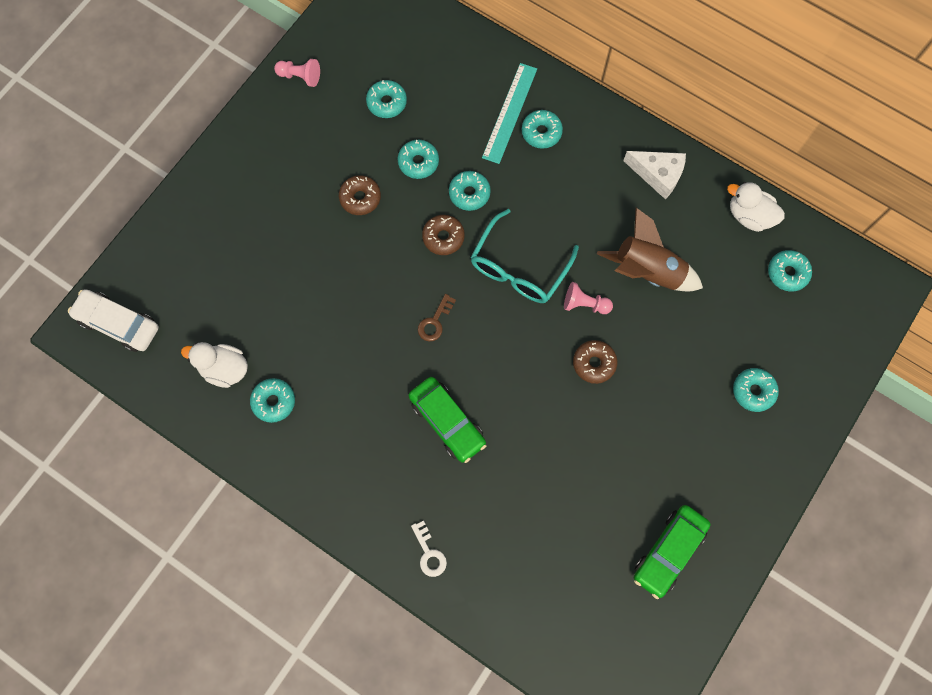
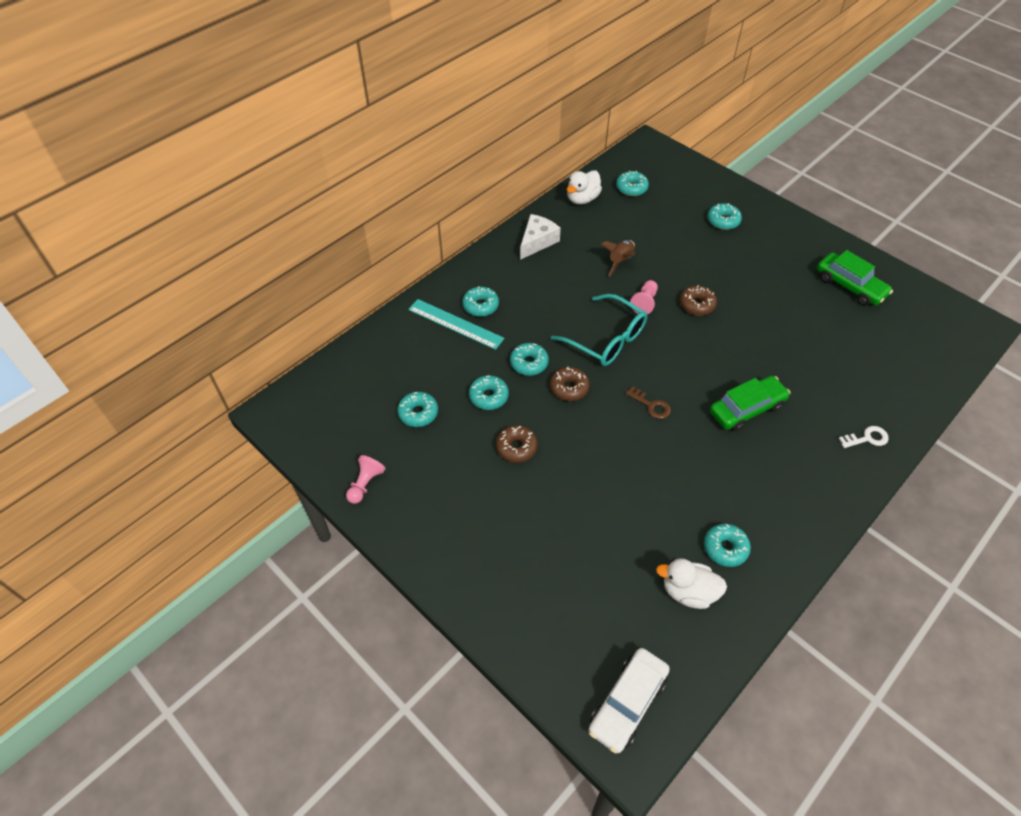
camera: 80 degrees left, 20 degrees down
(224, 369) = (688, 592): white duck -> white duck turned 75 degrees clockwise
(647, 271) = (620, 261): brown rocket -> brown rocket, size x0.61

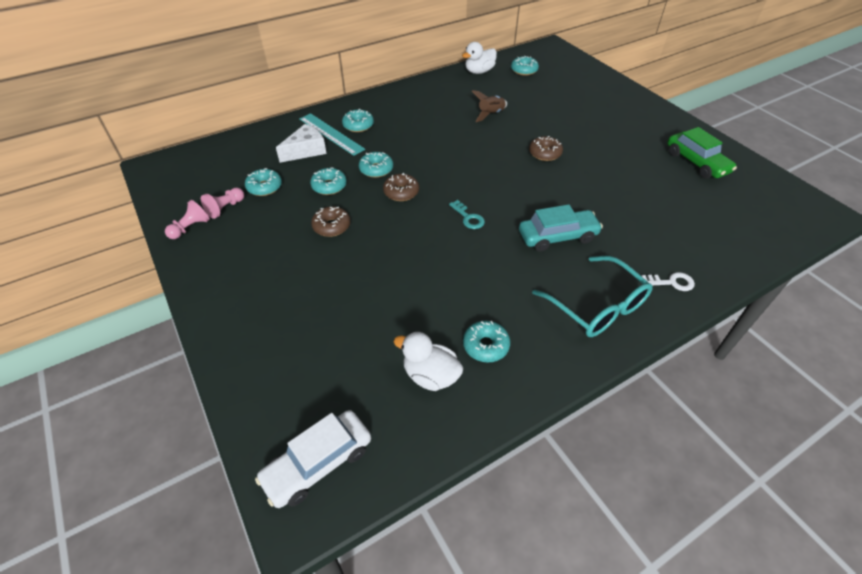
camera: 15 degrees right, 5 degrees down
(537, 241) = (427, 92): white cheese -> white cheese (306, 150)
(606, 339) = (452, 164): turquoise glasses -> turquoise glasses (597, 306)
(644, 302) = (498, 144): pink pawn -> pink pawn (225, 208)
(651, 405) = (468, 217): brown key -> turquoise key
(723, 221) = (594, 101): turquoise donut -> none
(746, 409) = (557, 236): green car -> turquoise car

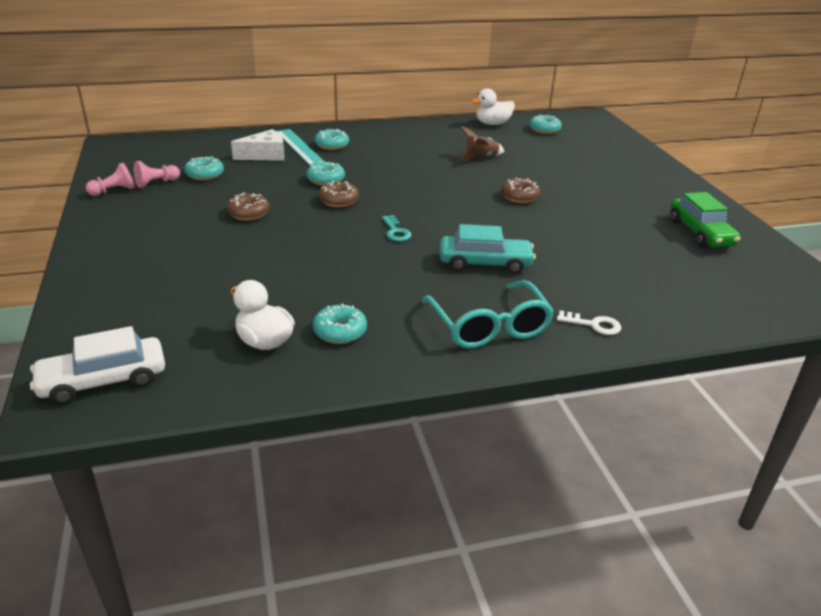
camera: 15 degrees right, 15 degrees down
(329, 186) = (268, 184): turquoise donut -> none

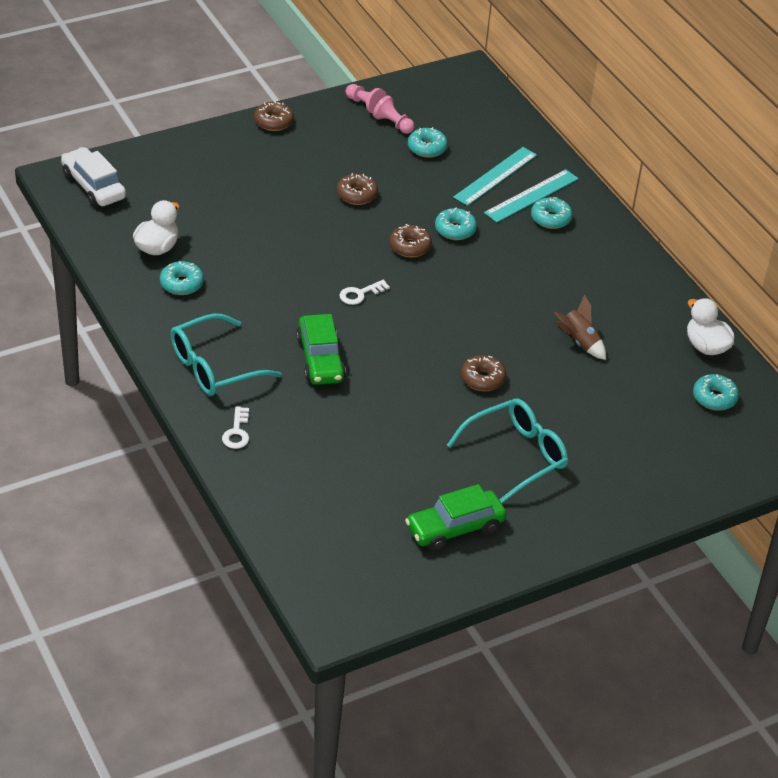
camera: 75 degrees right, 10 degrees up
(93, 239) = (273, 122): none -> brown donut
(265, 155) = (495, 176): white cheese -> turquoise ruler
(396, 231) = (360, 294): turquoise key -> white key
(485, 263) = (320, 359): turquoise car -> green car
(610, 197) = (516, 455): none -> turquoise glasses

